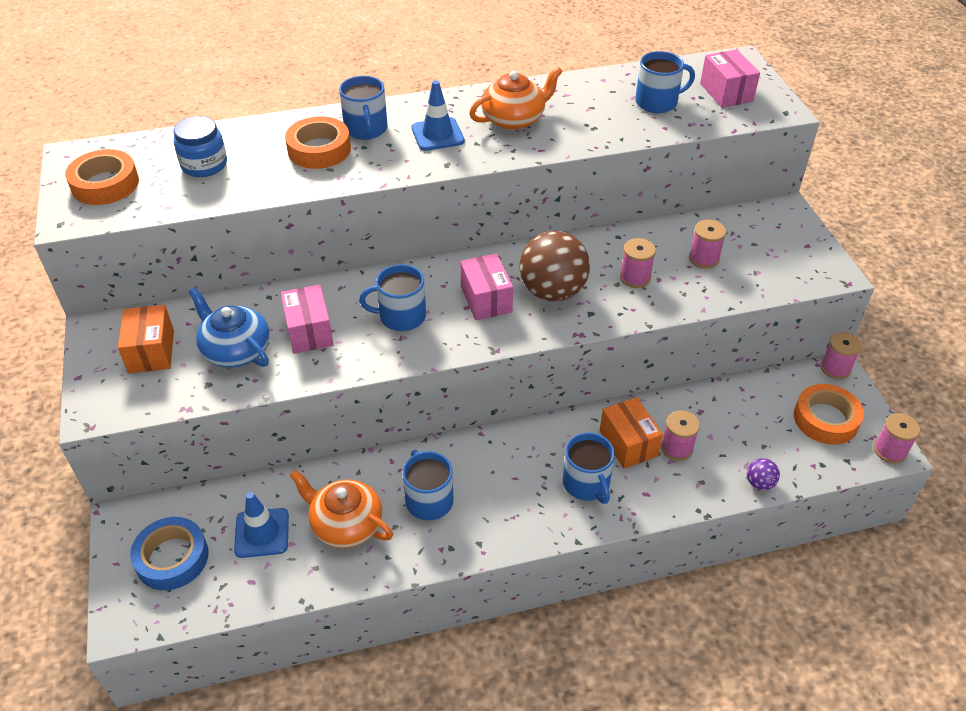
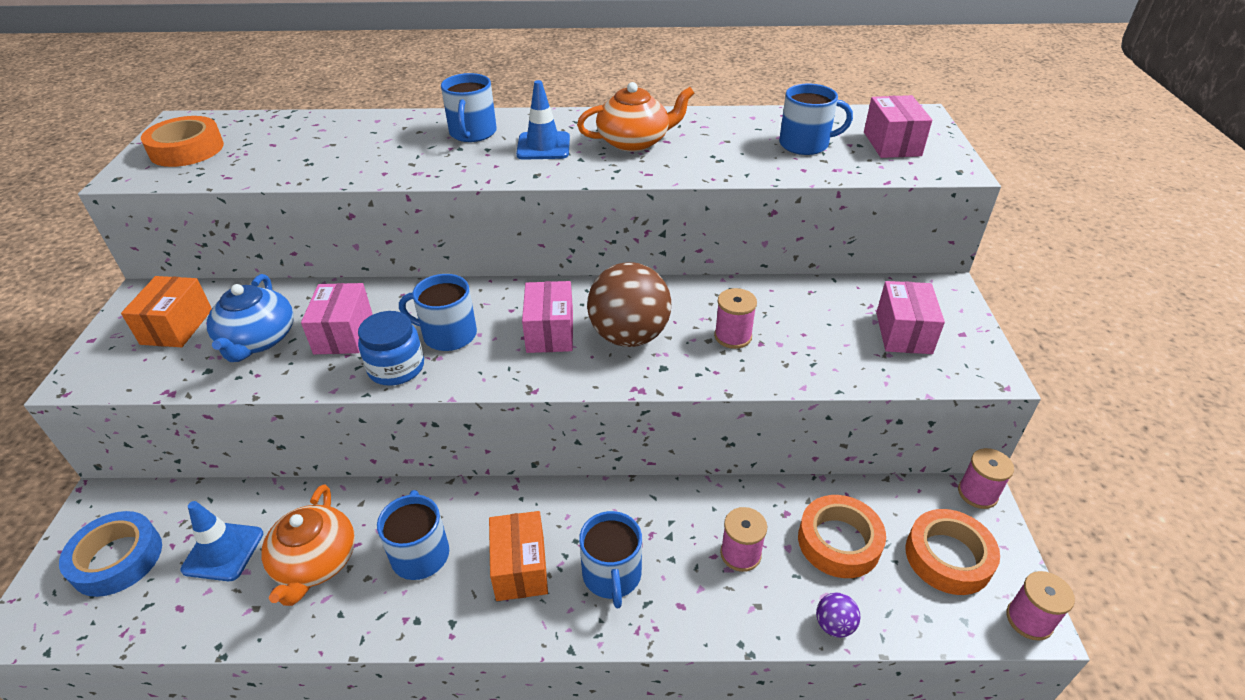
camera: 15 degrees right, 5 degrees down
(204, 165) = (291, 145): blue jar -> blue jar (396, 368)
(235, 350) = (258, 340): blue teapot -> blue teapot turned 150 degrees counterclockwise
(319, 150) = (413, 145): orange tape -> orange tape (839, 542)
(346, 524) = (315, 562): orange teapot -> orange teapot turned 135 degrees counterclockwise
(628, 443) = (682, 535): orange box -> orange box (520, 568)
(704, 258) = (825, 328): pink spool -> none
(764, 252) = (903, 333): none -> pink box

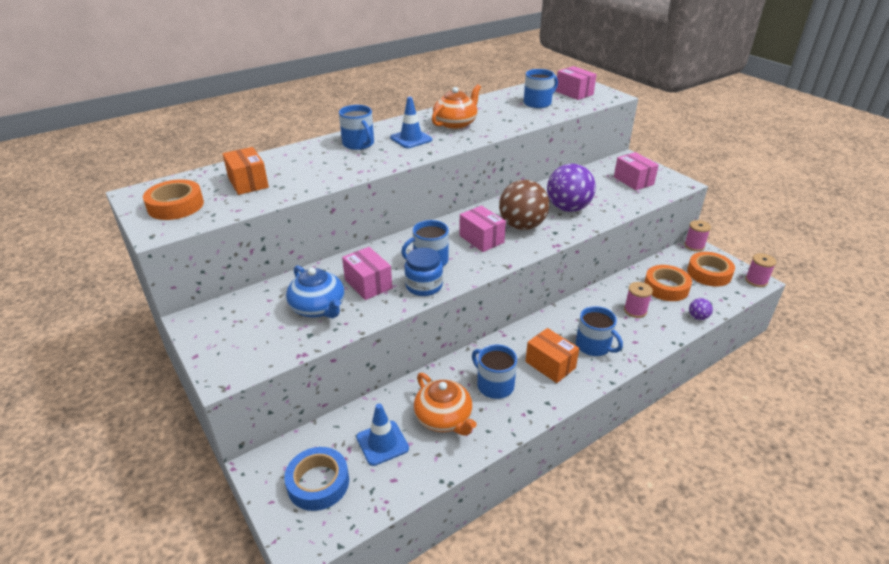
camera: 35 degrees left, 5 degrees down
(176, 326) = (249, 324): orange box -> orange box (248, 183)
(733, 336) = (568, 208): pink spool -> purple ball

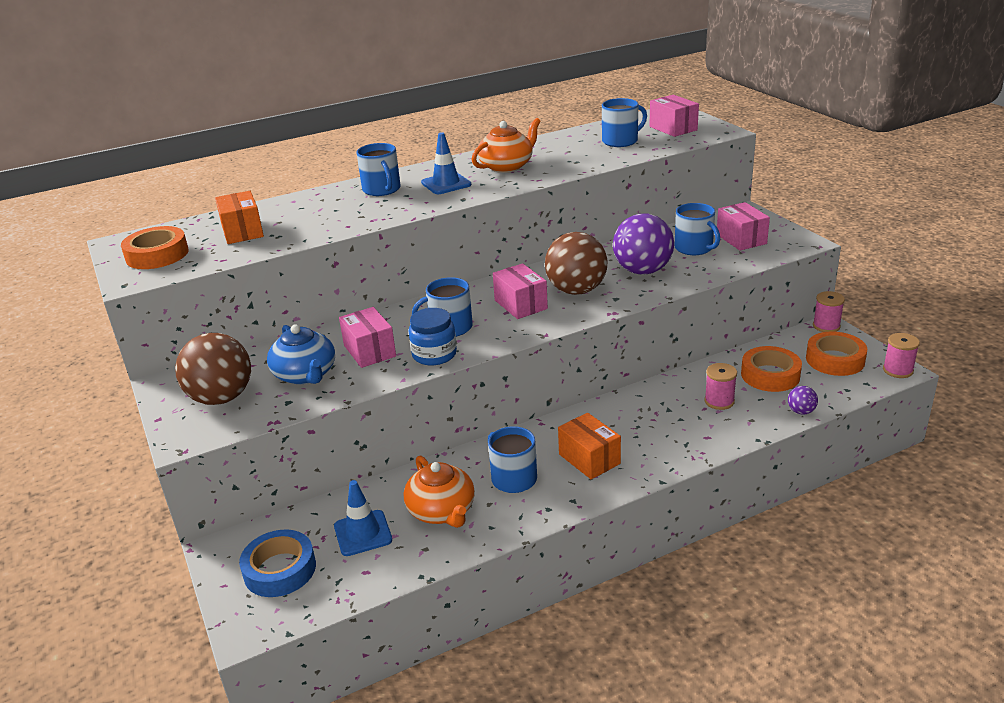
camera: 10 degrees right, 5 degrees down
(249, 333) = (221, 398): none -> brown ball
(593, 346) = (651, 440): blue mug -> blue mug (694, 248)

